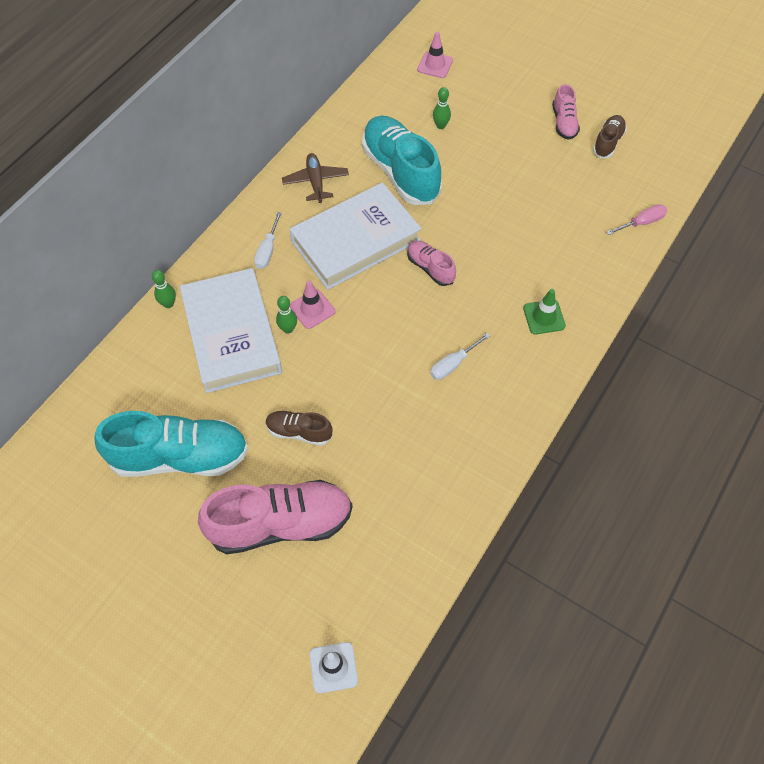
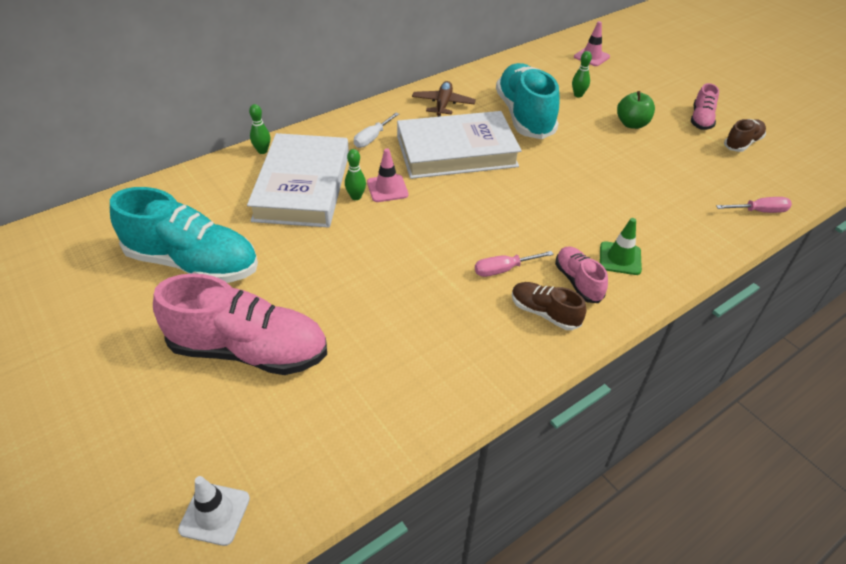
camera: 20 degrees right, 15 degrees down
(299, 432) = (316, 278): brown shoe -> brown shoe (544, 313)
(430, 268) = (518, 189): pink shoe -> pink shoe (578, 282)
(453, 364) = (504, 269): white screwdriver -> pink screwdriver
(503, 150) = (632, 124): none -> green apple

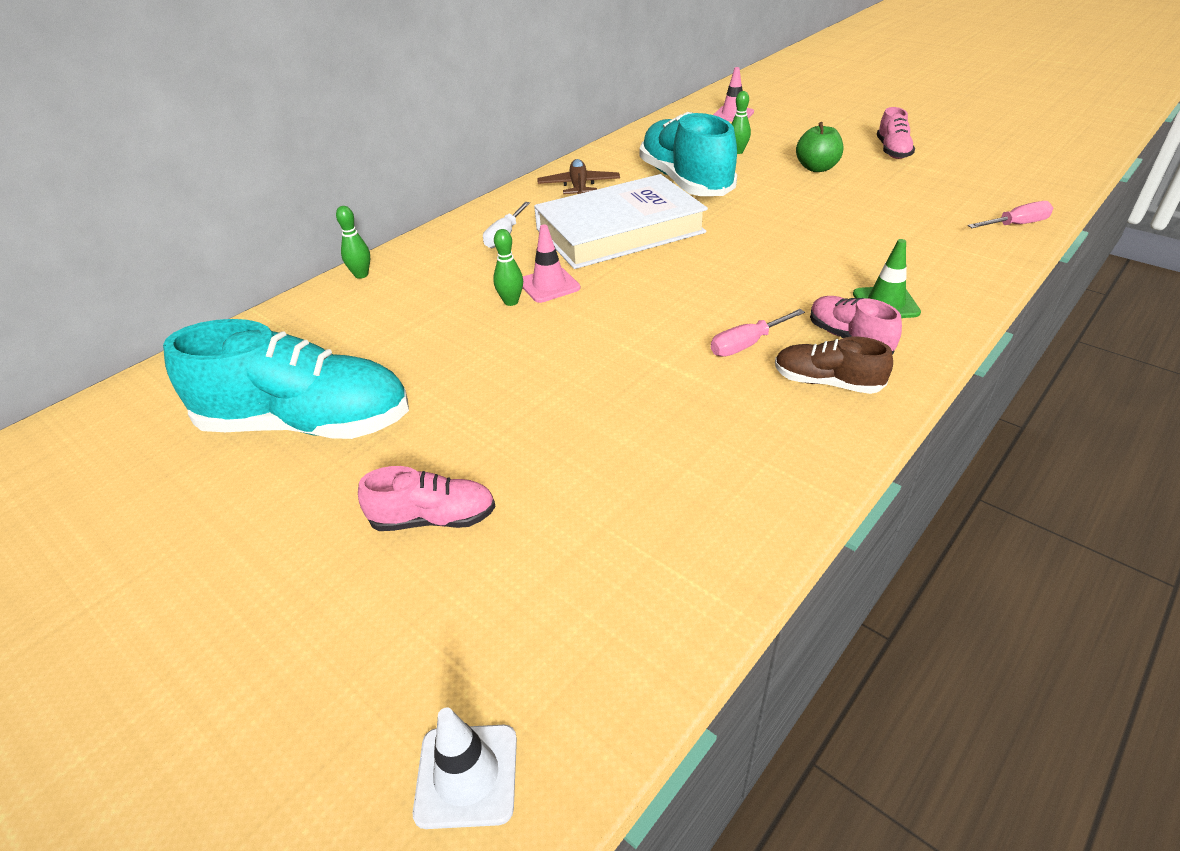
camera: 10 degrees left, 5 degrees down
(249, 350) = (433, 519): pink shoe -> pink shoe, size x0.50
(302, 186) = (432, 304): white book -> none
(742, 143) = (953, 165): brown shoe -> none

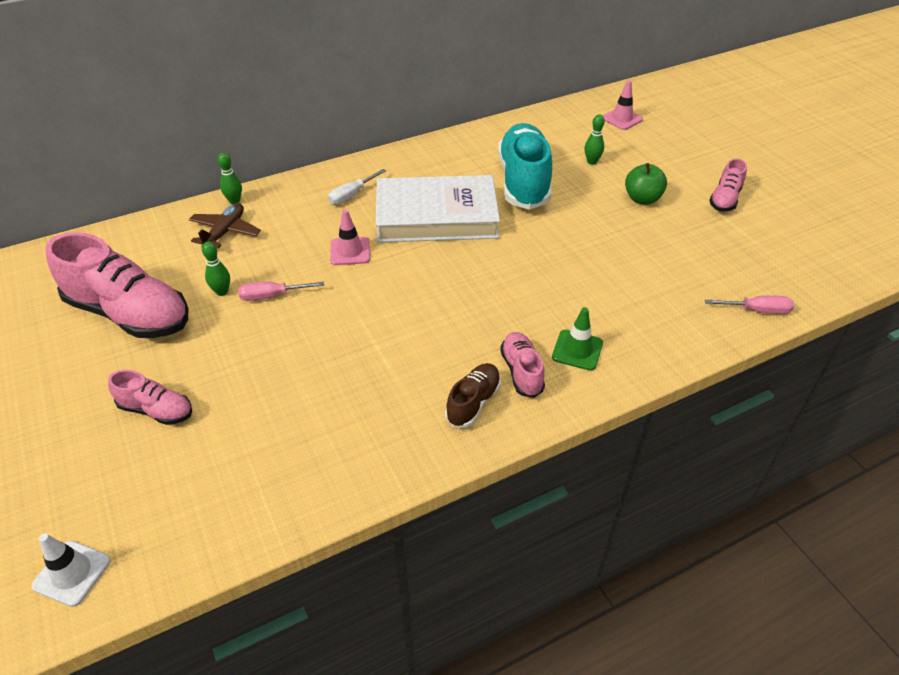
camera: 20 degrees right, 5 degrees up
(307, 424) = (129, 314): turquoise shoe -> pink shoe
(511, 302) = (314, 257): green bowling pin -> green bowling pin (222, 292)
(579, 187) = (439, 163): brown plane -> brown plane (225, 232)
(747, 344) = (445, 350): pink screwdriver -> pink screwdriver (272, 296)
(827, 382) = (473, 402): brown shoe -> brown shoe turned 75 degrees clockwise

